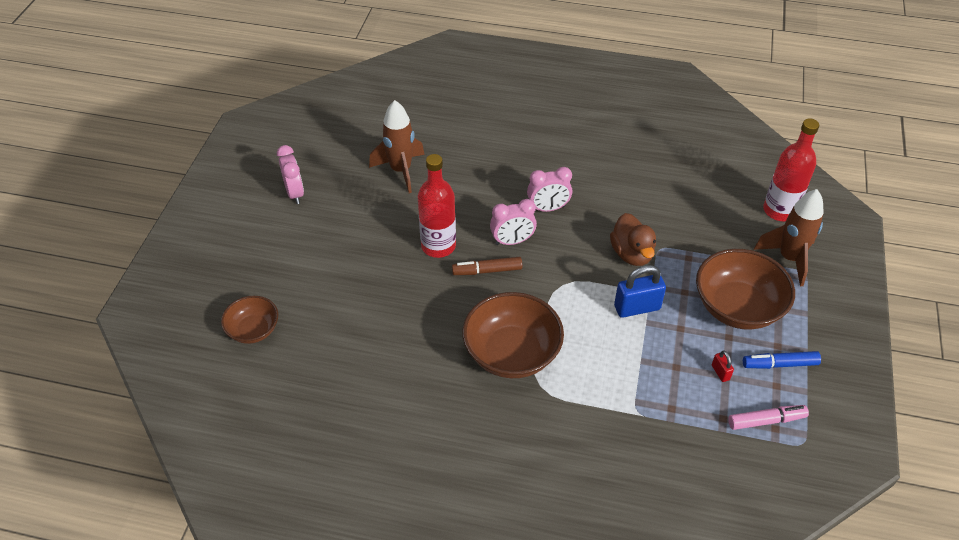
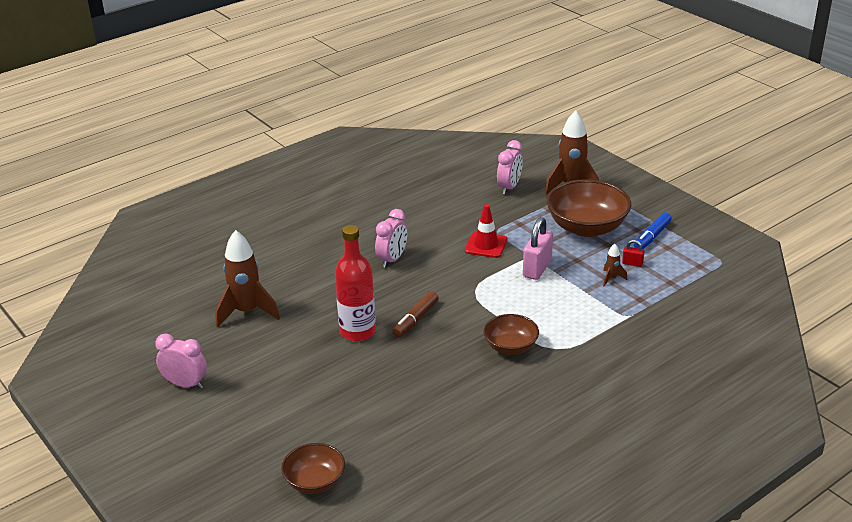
camera: 50 degrees left, 15 degrees down
(512, 241) = (402, 292): pink clock -> pink clock (509, 187)
(512, 353) = (510, 347): brown bowl -> brown bowl, size x0.58
(632, 254) = (486, 245): brown duck -> red traffic cone
(637, 308) = (537, 268): blue padlock -> pink padlock
(680, 369) = (611, 278): none -> brown rocket
(766, 420) = (690, 266): pink marker -> none
(779, 211) = (526, 167): red bottle -> none

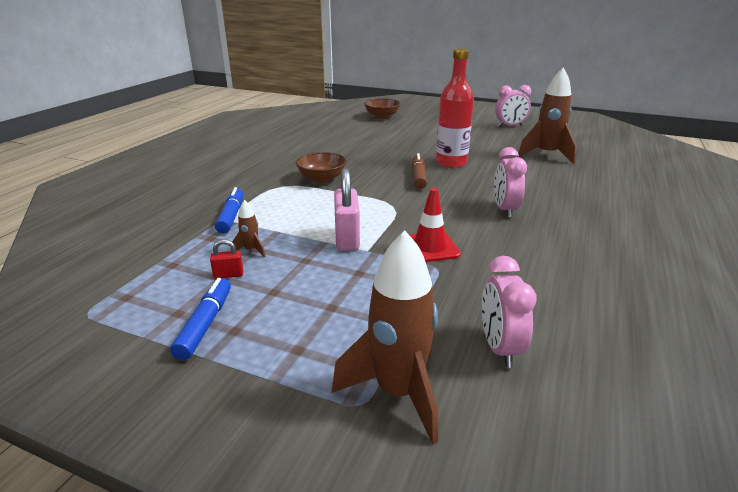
camera: 150 degrees right, 5 degrees down
(587, 227) = (317, 310): brown bowl -> none
(617, 318) = (231, 216): none -> blue marker

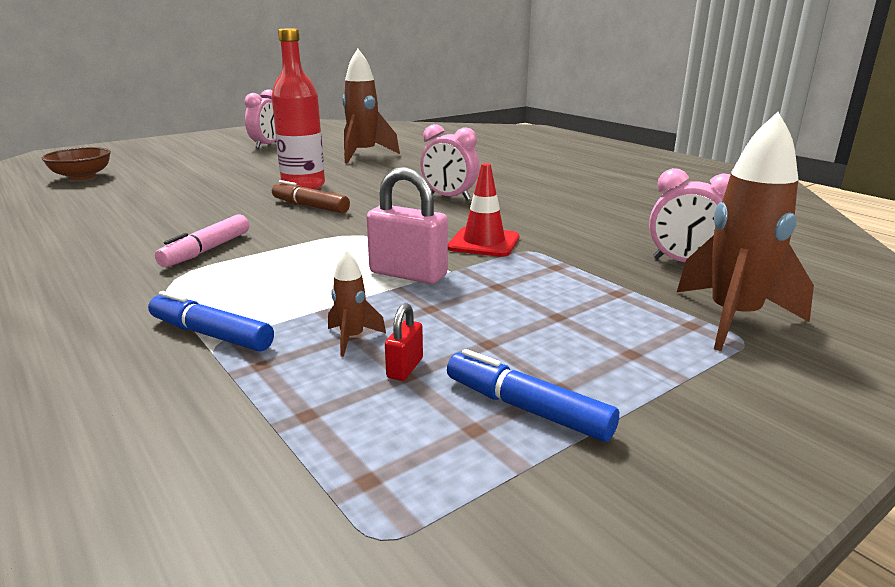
camera: 60 degrees left, 5 degrees down
(322, 179) = (206, 250): brown bowl -> pink marker

